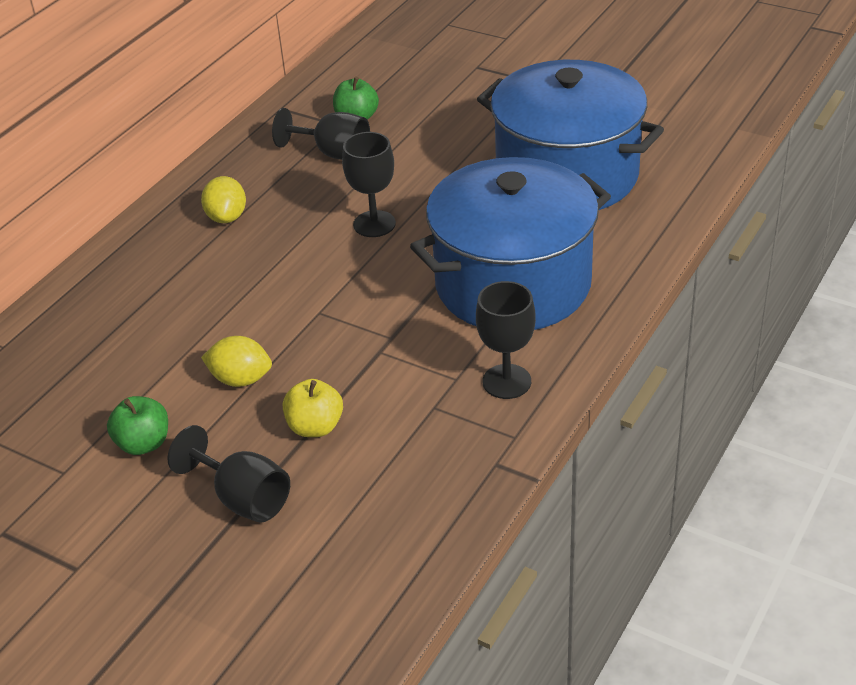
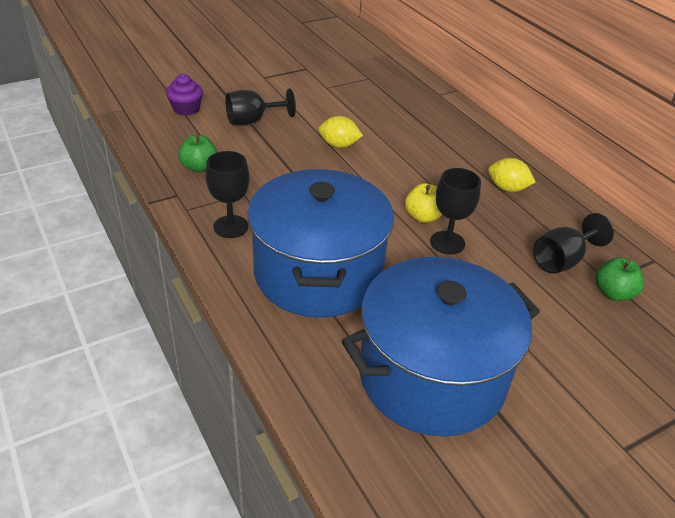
camera: 115 degrees right, 0 degrees up
(143, 443) = (322, 108): green apple -> green apple (199, 167)
(241, 379) = (339, 145): yellow lemon -> yellow lemon turned 60 degrees clockwise
(270, 599) = (186, 109): none -> purple cupcake
(315, 427) = (275, 153): yellow apple -> yellow apple (423, 217)

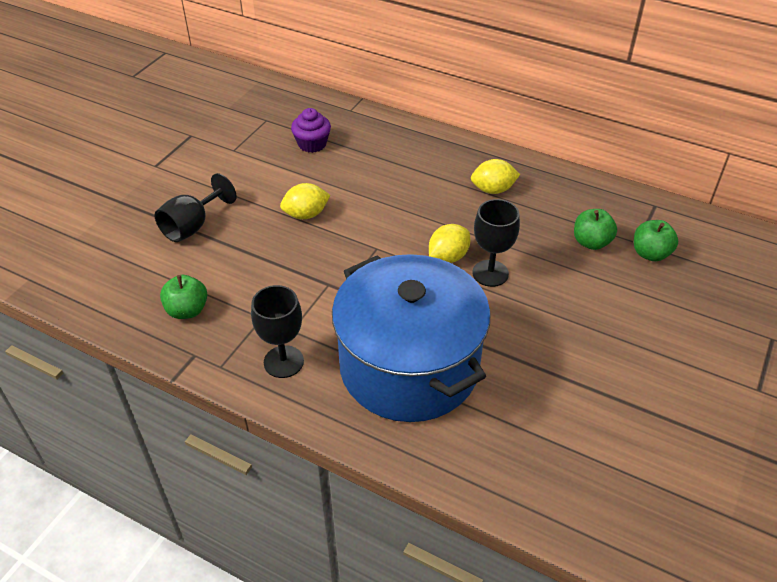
camera: 30 degrees left, 5 degrees up
(186, 109) = (105, 245): purple cupcake -> purple cupcake (312, 144)
(423, 217) = (448, 257): yellow apple -> yellow lemon
(432, 376) = (584, 412): blue pot -> none
(562, 260) = (591, 242): black goblet -> green apple

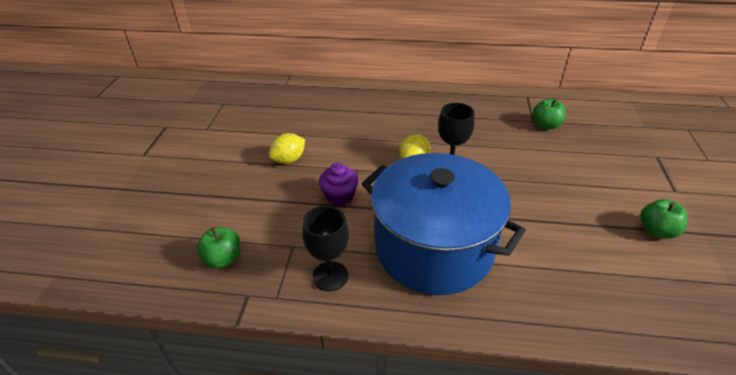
camera: 20 degrees left, 5 degrees down
(192, 226) = (197, 191): black goblet -> none
(312, 144) = (268, 111): purple cupcake -> purple cupcake (339, 196)
(493, 190) = (417, 111): yellow lemon -> none
(591, 242) = (504, 128): green apple -> green apple (657, 231)

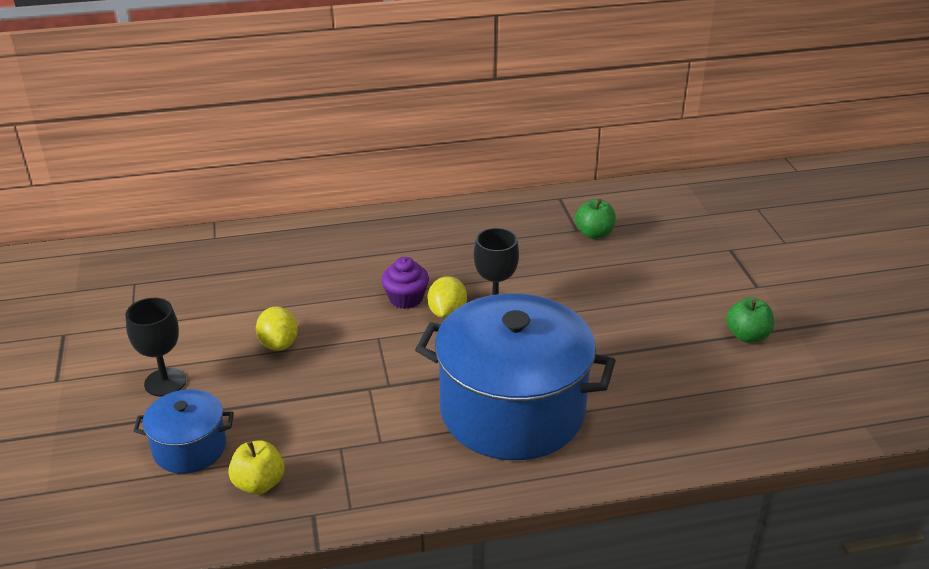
camera: 20 degrees left, 5 degrees down
(193, 220) = (189, 448): none -> blue pot
(223, 259) = (259, 483): green apple -> yellow apple
(289, 160) = (279, 344): yellow lemon -> yellow lemon turned 45 degrees counterclockwise
(330, 276) = (404, 469): black goblet -> black goblet (165, 382)
(339, 196) = (371, 375): purple cupcake -> purple cupcake (406, 298)

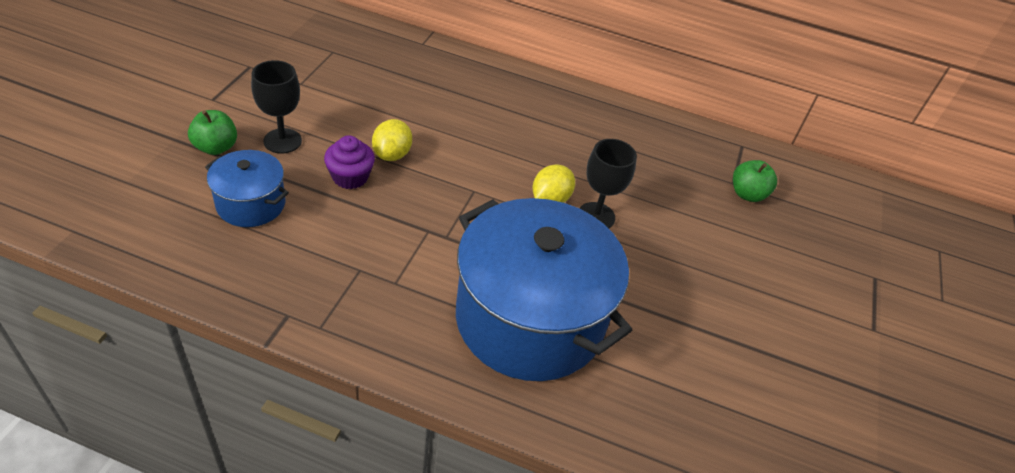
camera: 25 degrees right, 10 degrees up
(259, 483) = (272, 263): yellow apple -> none
(406, 298) = (527, 168): purple cupcake -> purple cupcake (350, 177)
(747, 335) = (821, 374): green apple -> green apple (216, 147)

